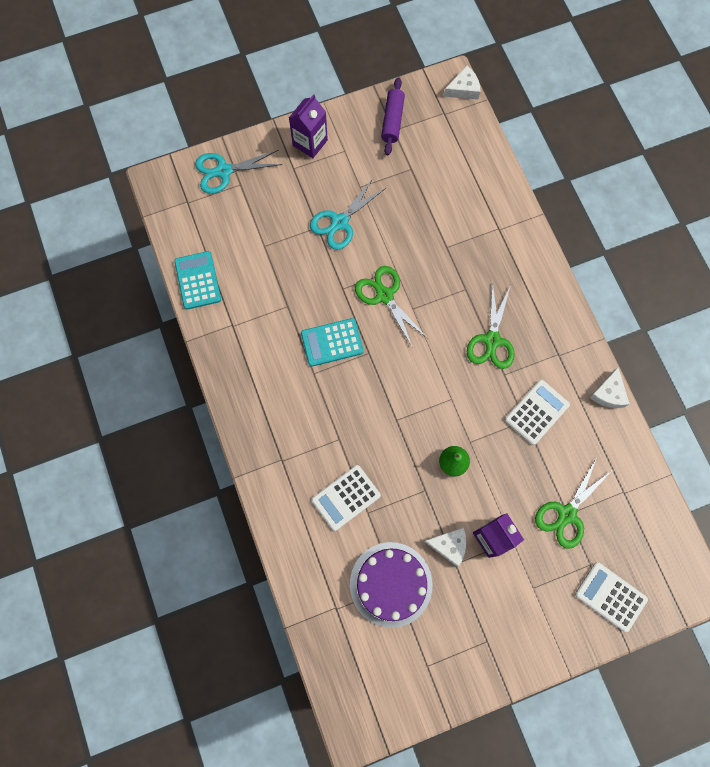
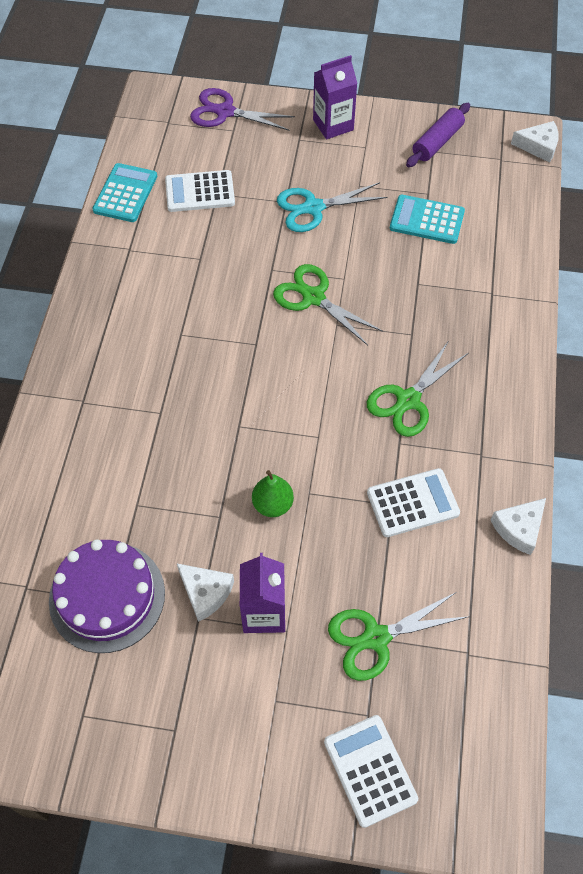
camera: 30 degrees right, 15 degrees down
(224, 171) = (225, 112): turquoise scissors -> purple scissors
(332, 342) = (222, 315): turquoise calculator -> turquoise calculator (427, 220)
(346, 498) = (124, 476): white calculator -> white calculator (200, 192)
(384, 295) = (313, 297): green scissors -> green scissors turned 45 degrees counterclockwise

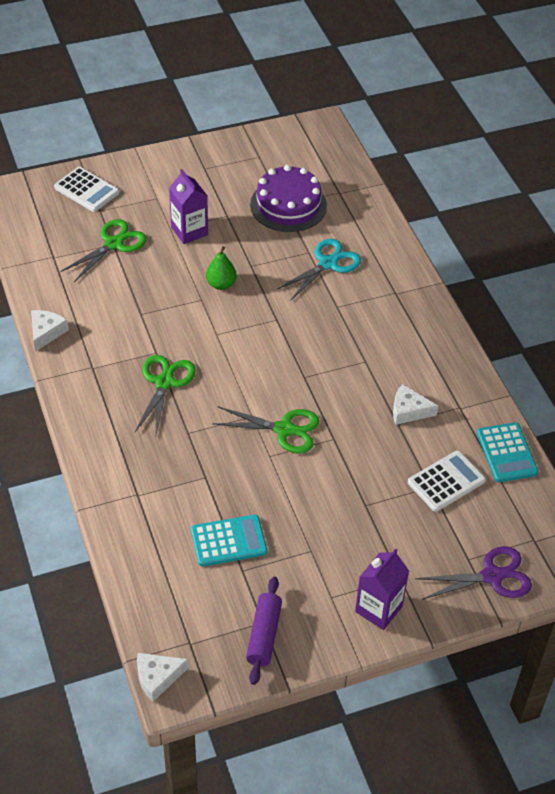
camera: 150 degrees right, 10 degrees down
(205, 592) = (231, 227): white cheese -> white cheese (409, 411)
(313, 208) = (337, 509): turquoise scissors -> turquoise scissors (328, 264)
(412, 503) = (127, 320): white calculator -> none

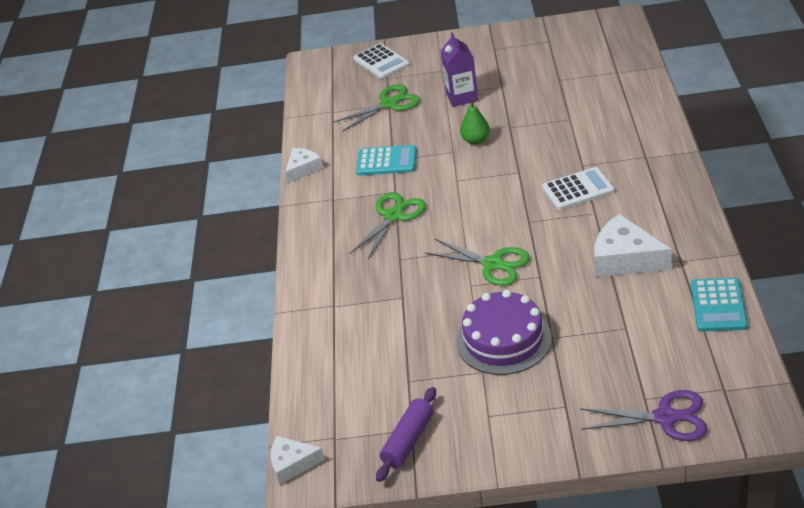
camera: 25 degrees right, 10 degrees down
(228, 541) = (404, 354): turquoise calculator -> turquoise calculator (386, 161)
(288, 205) = (563, 80): purple cake -> purple cake (503, 339)
(328, 264) = (585, 129): turquoise scissors -> none
(378, 609) = (533, 432): purple carton -> none
(409, 411) = (625, 259): white cheese -> white cheese, size x1.64
(446, 481) = (644, 325): white calculator -> white calculator (578, 189)

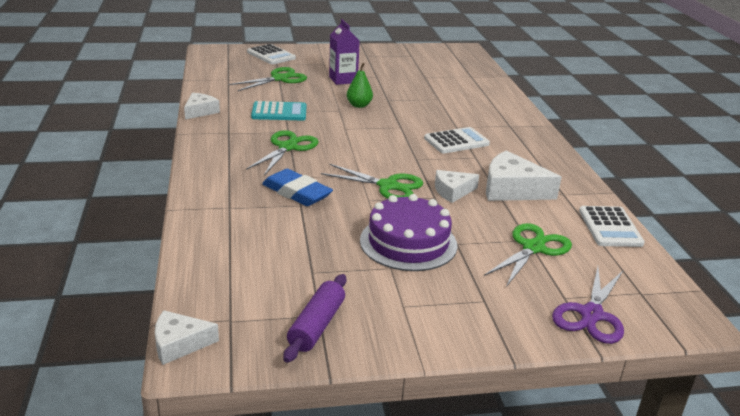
camera: 15 degrees left, 10 degrees down
(399, 281) = (297, 192): none -> blue eraser
(560, 267) = (452, 191): none -> white cheese
(628, 339) = (533, 248): none -> green scissors
(665, 417) = (591, 314): purple scissors -> purple scissors turned 120 degrees clockwise
(718, 305) = (610, 227): turquoise calculator -> white calculator

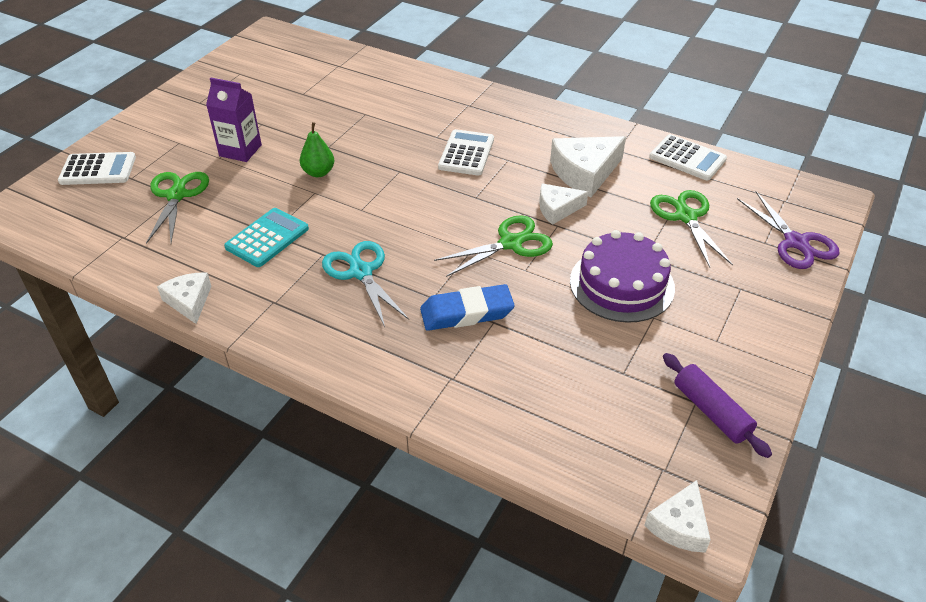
camera: 50 degrees left, 15 degrees up
(287, 147) = (361, 272): green scissors -> turquoise scissors
(452, 191) = (557, 209): white cheese -> white cheese turned 60 degrees clockwise

